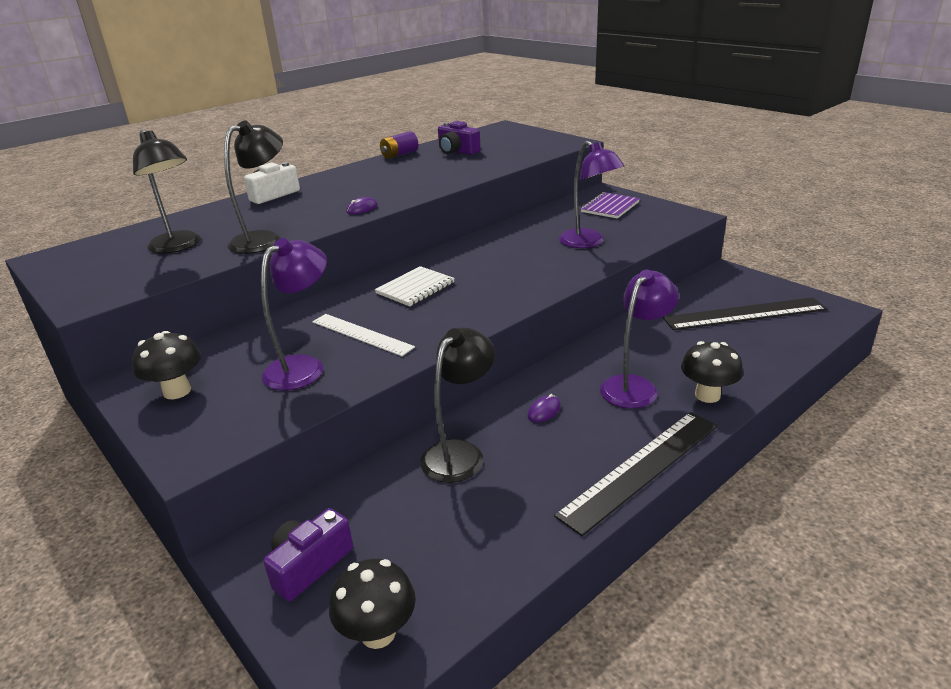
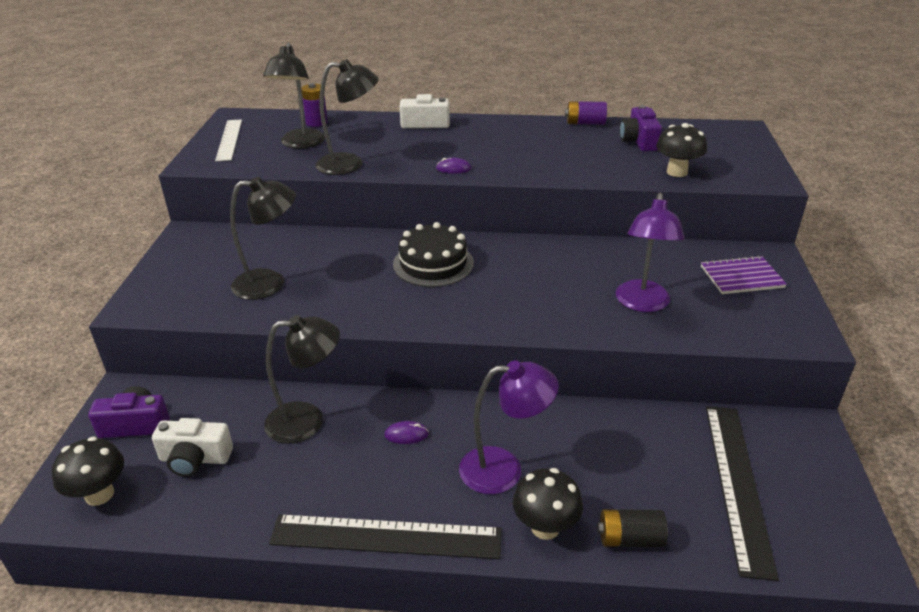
camera: 45 degrees right, 5 degrees up
(160, 229) = (316, 122): none -> purple battery
(177, 391) = (194, 256): black mushroom -> black mushroom (677, 172)
(303, 366) = (270, 284): purple lamp -> black lamp
(361, 334) = (337, 281): white ruler -> white ruler (229, 139)
(415, 288) = (433, 263): white notebook -> black cake
(417, 541) = (195, 459): none -> white camera
(744, 314) = (737, 484): black ruler -> black ruler turned 60 degrees clockwise
(750, 369) = (630, 539): none -> black battery

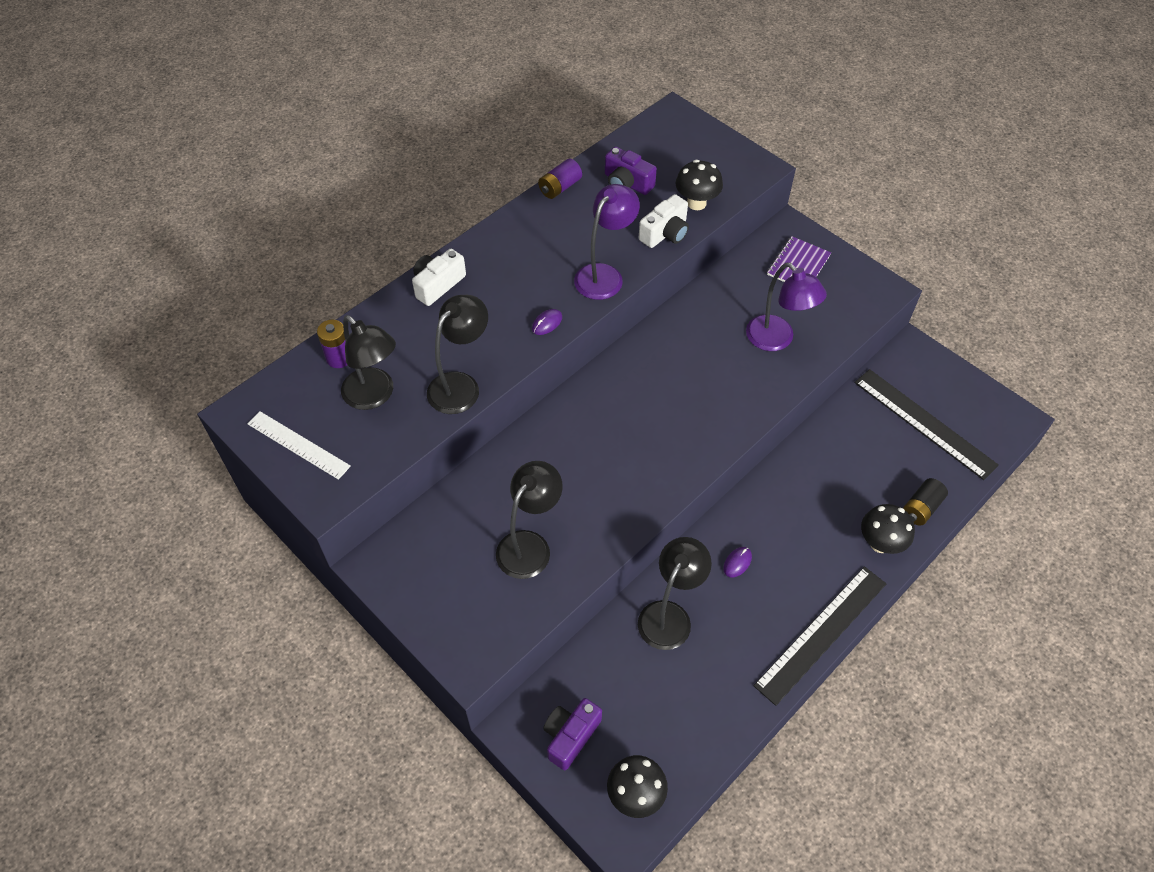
camera: 50 degrees left, 20 degrees up
(195, 459) = (649, 711): white camera -> white camera (665, 233)
(433, 263) = (609, 420): black cake -> none
(504, 469) = (816, 529): purple lamp -> purple lamp (604, 275)

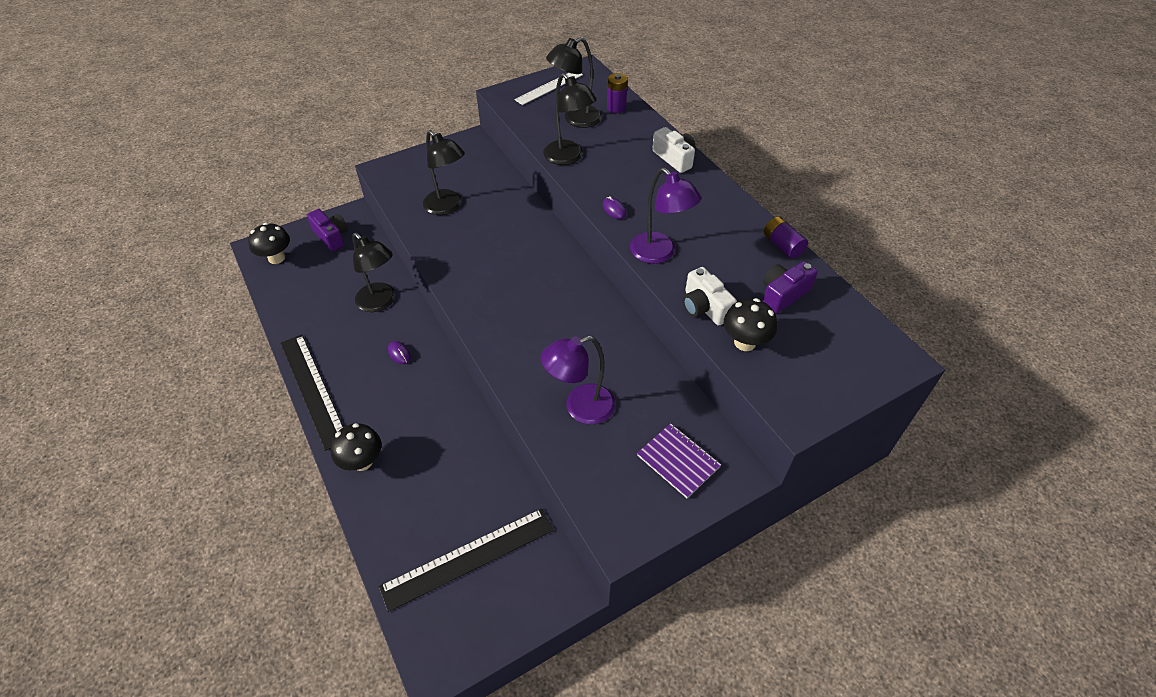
camera: 105 degrees right, 5 degrees down
(921, 508) = (378, 511): black battery -> none

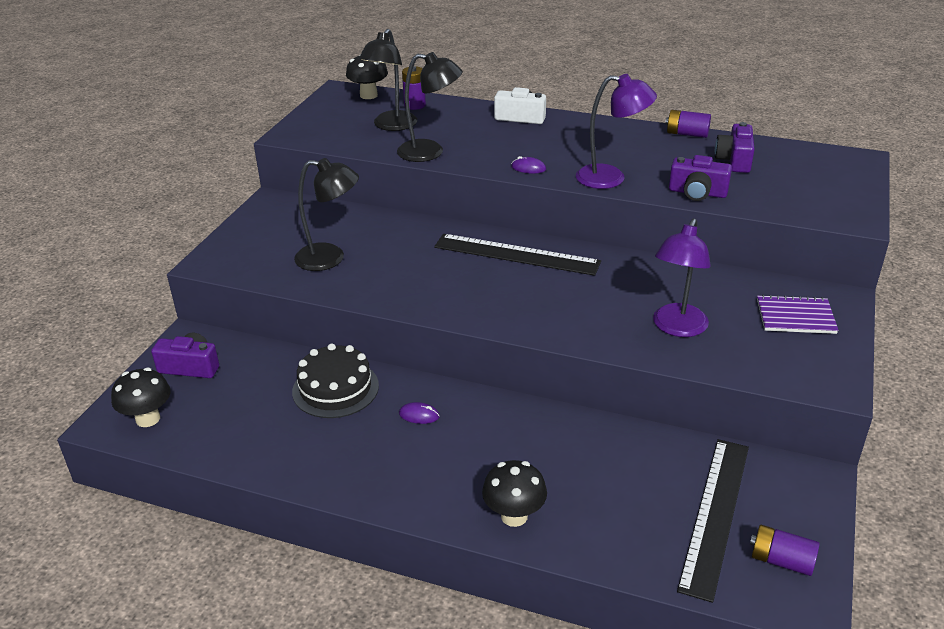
camera: 40 degrees left, 15 degrees down
(313, 389) = (371, 496): black ruler -> black ruler (516, 254)
(380, 302) = (335, 388): black lamp -> black cake
(462, 623) = (781, 560): none -> purple battery
(549, 87) = (327, 114): white ruler -> none
(704, 307) = (697, 193): white camera -> purple camera
(744, 342) = (757, 198): black mushroom -> black mushroom (368, 95)

